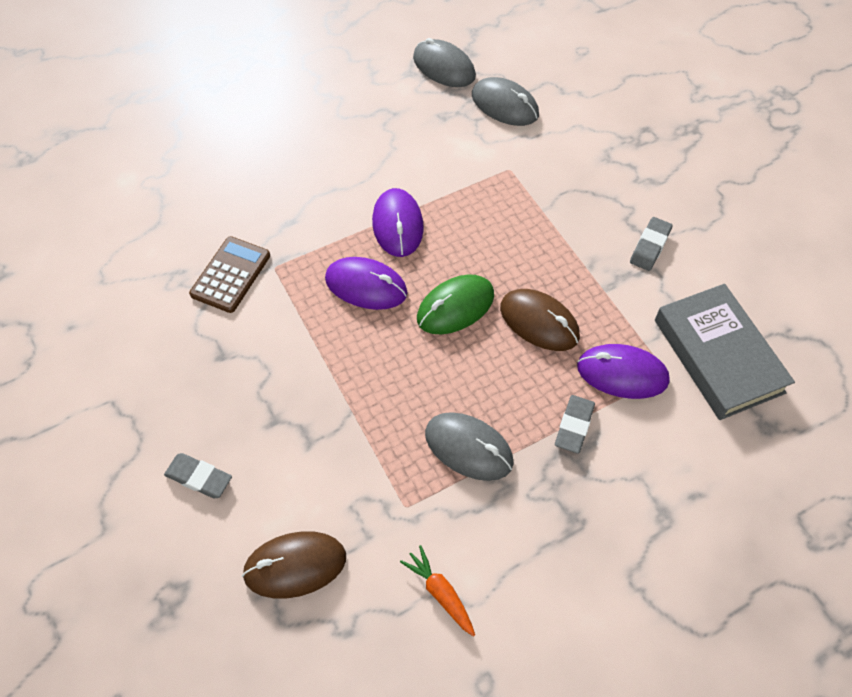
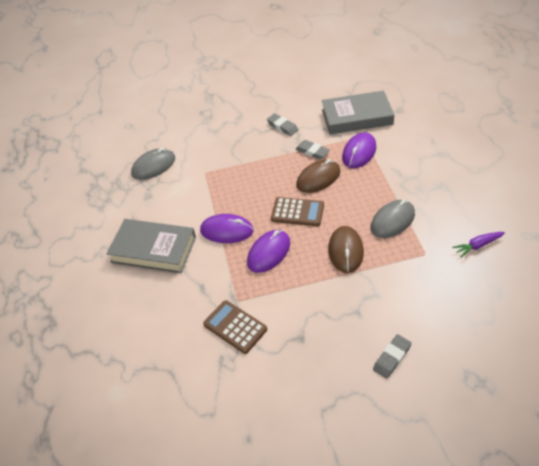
camera: 70 degrees left, 10 degrees down
(295, 566) = (457, 311): brown mouse -> brown mouse (346, 251)
(346, 151) = (153, 249): none -> grey book
(440, 592) = (477, 246): orange carrot -> purple carrot
(444, 67) = (105, 189): grey mouse -> none
(455, 307) = (297, 212): green mouse -> brown calculator
(574, 426) = (386, 176): grey eraser -> grey eraser (312, 152)

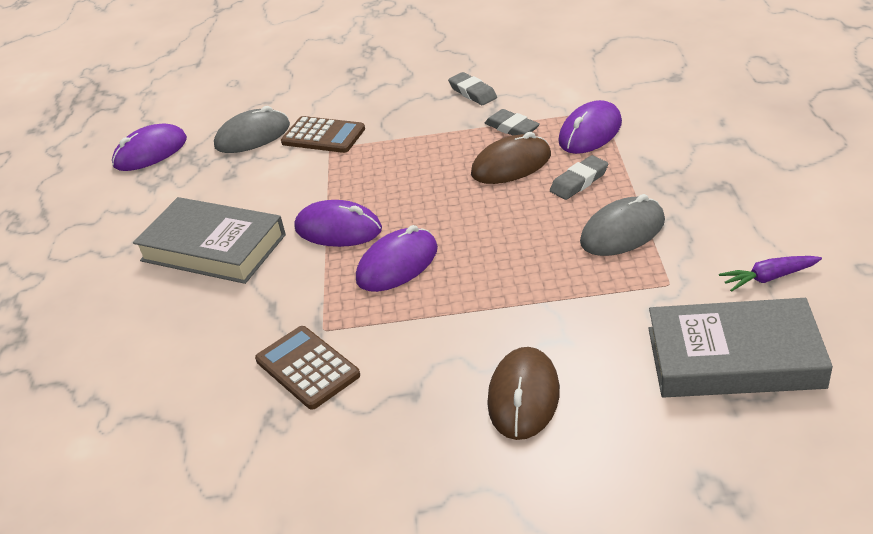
camera: 10 degrees right, 10 degrees down
(91, 182) = (150, 152): none -> purple mouse
(297, 212) = (462, 210): brown calculator -> brown calculator (323, 136)
(346, 251) = (529, 270): brown mouse -> brown mouse (524, 396)
(357, 117) = (599, 84): grey book -> grey book (734, 358)
(392, 358) = (567, 439): grey eraser -> grey eraser (579, 181)

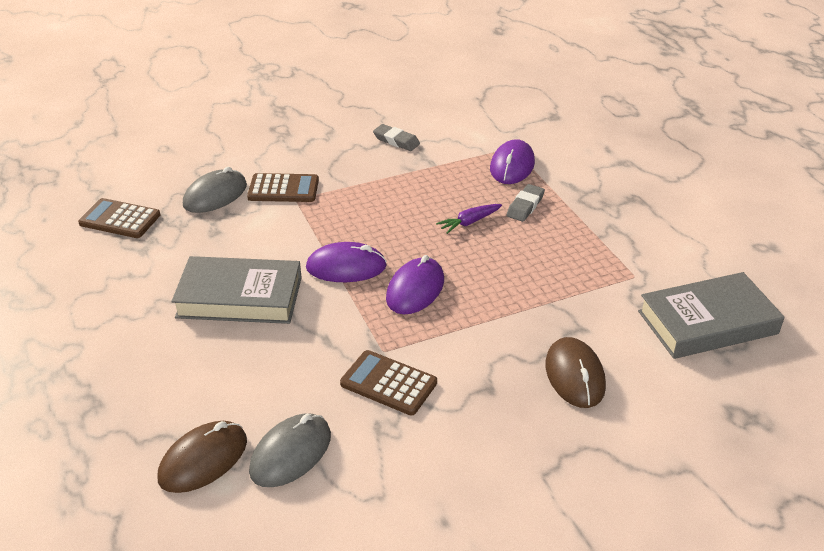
camera: 25 degrees left, 0 degrees up
(150, 152) = (120, 219): purple mouse -> brown calculator
(511, 164) = (463, 198): brown mouse -> brown mouse (203, 459)
(512, 128) = (446, 168): grey eraser -> none
(622, 231) = (579, 241): grey mouse -> grey mouse (291, 453)
(768, 278) = (701, 262): purple carrot -> purple carrot (469, 222)

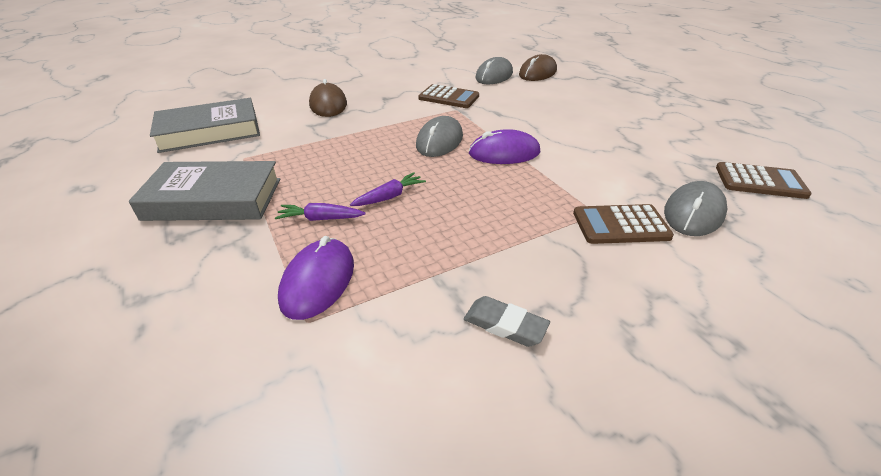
camera: 175 degrees right, 0 degrees up
(240, 297) = (578, 130): grey book -> grey book (214, 199)
(415, 289) = (439, 141): purple mouse -> grey mouse
(525, 206) = (320, 219): grey eraser -> purple carrot

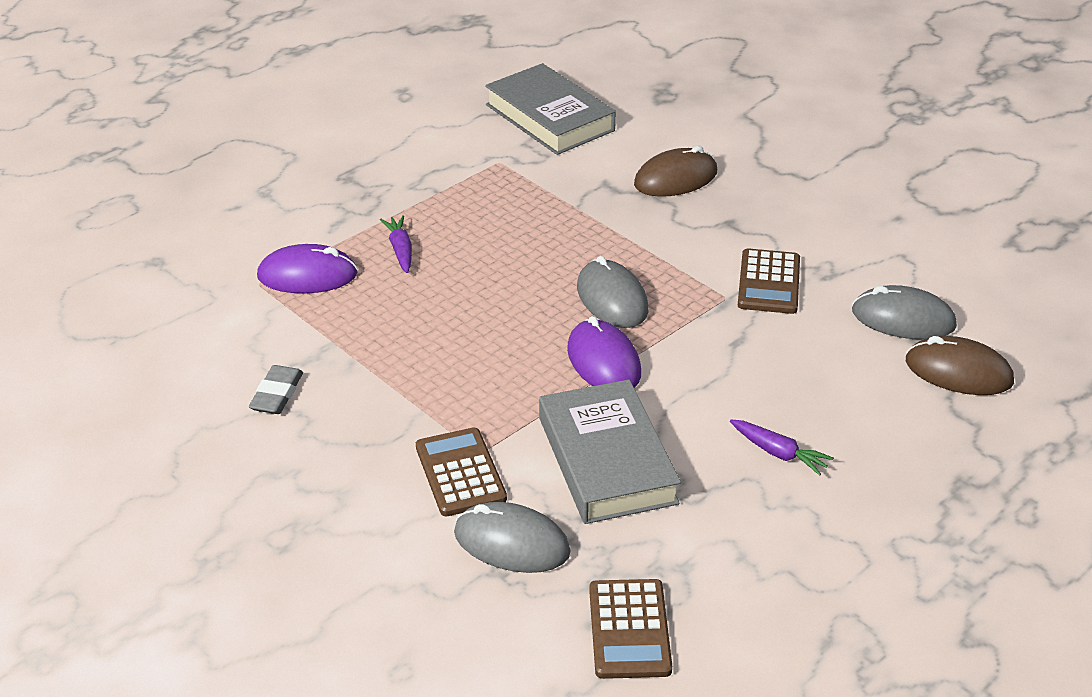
camera: 75 degrees right, 0 degrees up
(214, 199) = (412, 174): grey book -> grey book (606, 460)
(390, 196) = (458, 286): purple carrot -> purple carrot (779, 453)
(439, 141) = (612, 299): grey mouse -> grey mouse turned 60 degrees clockwise

